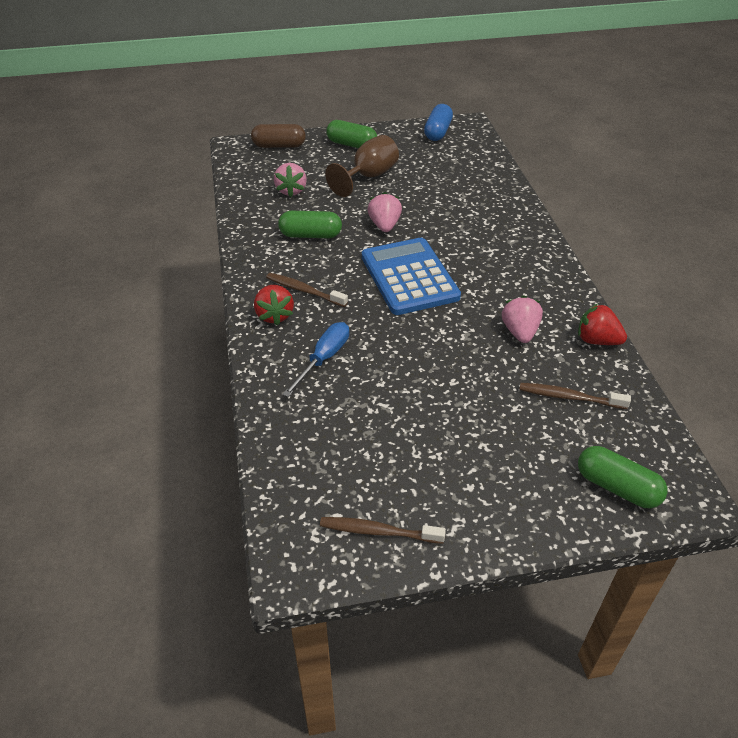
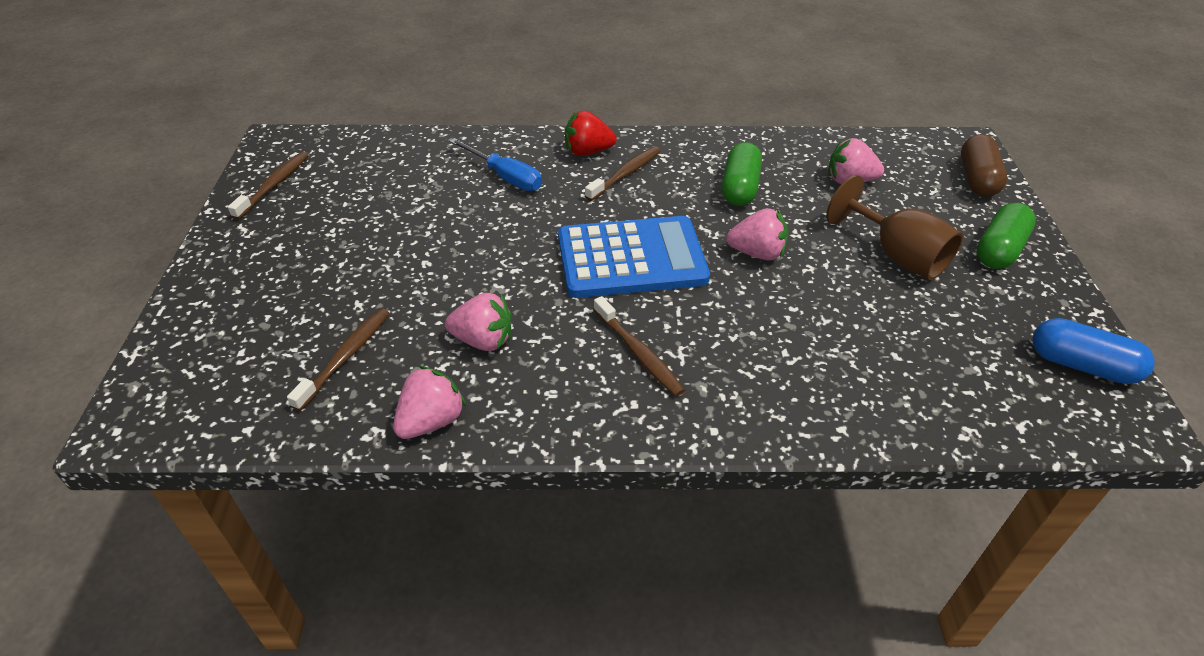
camera: 100 degrees right, 0 degrees up
(497, 265) = (638, 353): none -> brown toothbrush
(597, 340) = (431, 421): red strawberry -> pink strawberry
(617, 487) = (195, 358): green capsule -> none

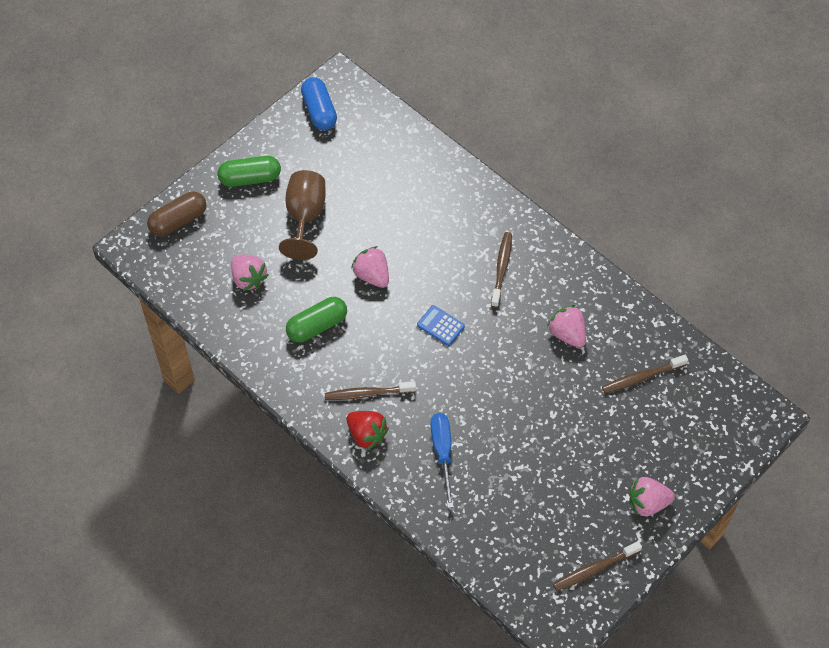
camera: 135 degrees left, 15 degrees up
(431, 421) = (627, 308): pink strawberry -> pink strawberry (647, 503)
(631, 258) = (440, 326): blue calculator -> blue calculator, size x0.41

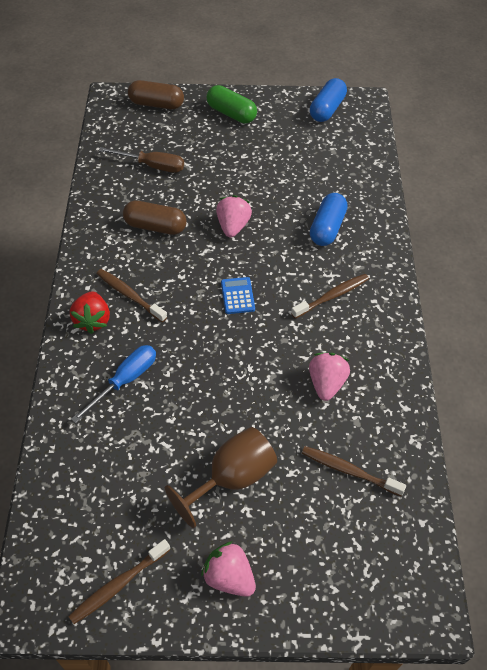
camera: 45 degrees right, 5 degrees down
(248, 279) = (152, 166): pink strawberry -> brown screwdriver
(305, 216) = (236, 159): brown goblet -> brown goblet (232, 478)
(317, 326) = (155, 226): green capsule -> brown capsule
(438, 218) = (327, 228): none -> blue capsule
(594, 569) = (118, 585): brown toothbrush -> brown toothbrush turned 60 degrees counterclockwise

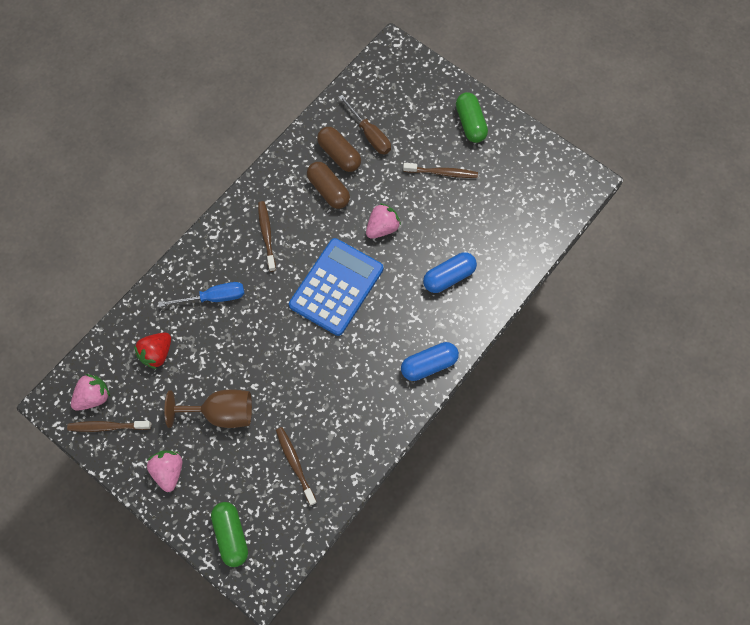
camera: 40 degrees right, 15 degrees up
(93, 320) = (228, 238): red strawberry -> red strawberry (157, 353)
(156, 104) = (420, 77): brown capsule -> brown capsule (339, 155)
(237, 296) = (336, 287): blue calculator -> blue calculator, size x2.44
(326, 383) = (336, 395): pink strawberry -> pink strawberry (94, 396)
(327, 109) = (551, 168): blue capsule -> blue capsule (429, 364)
(332, 296) = (400, 334): brown toothbrush -> brown toothbrush (442, 173)
(354, 588) = (231, 535): none -> green capsule

